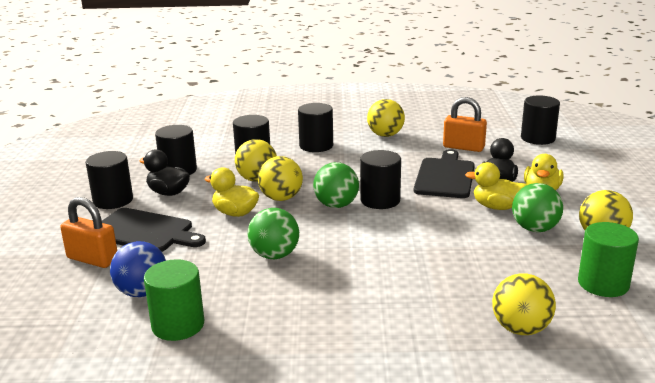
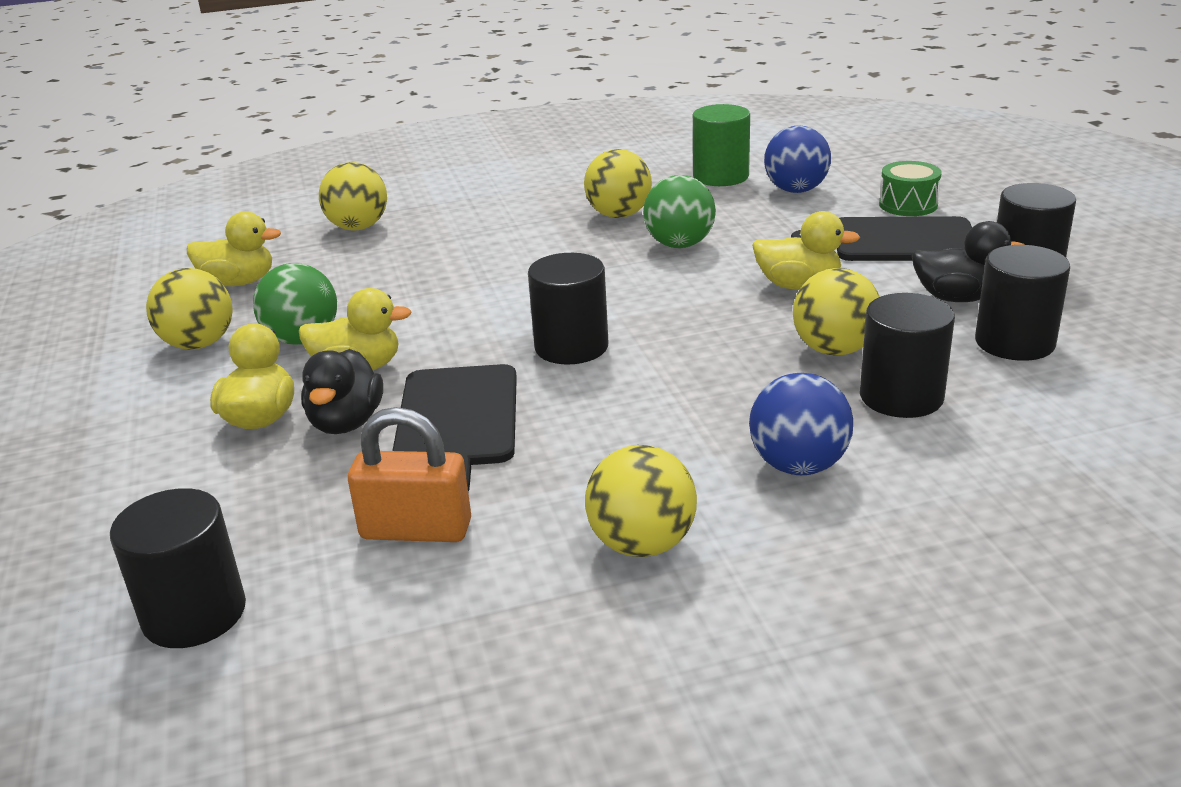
camera: 165 degrees right, 5 degrees up
(92, 259) = (908, 205): orange padlock -> green drum
(281, 198) = (749, 321): yellow ball -> yellow ball (619, 215)
(316, 146) = (798, 465): black cylinder -> blue ball
(336, 205) = (643, 325): green ball -> none
(603, 283) = (239, 282): green cylinder -> yellow duck

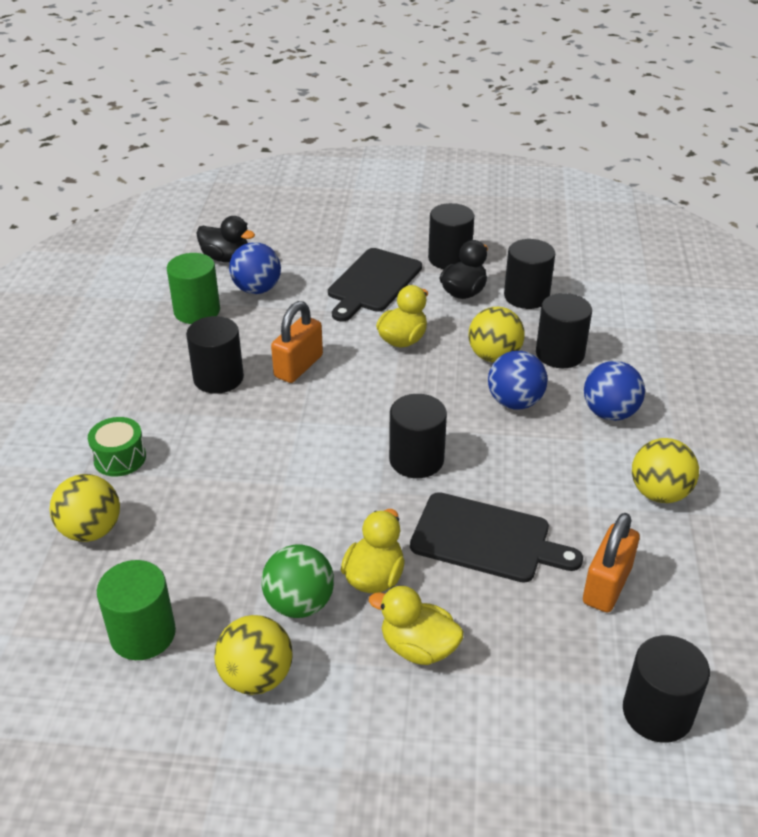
camera: 70 degrees left, 10 degrees up
(239, 282) = (143, 634): yellow duck -> green cylinder
(346, 423) = (454, 597): black duck -> black duck (226, 258)
(619, 215) = (218, 378): yellow ball -> black cylinder
(679, 244) = (298, 366): green ball -> orange padlock
(747, 385) = (515, 402): none -> blue ball
(908, 205) = (325, 258): green drum -> green drum (120, 458)

